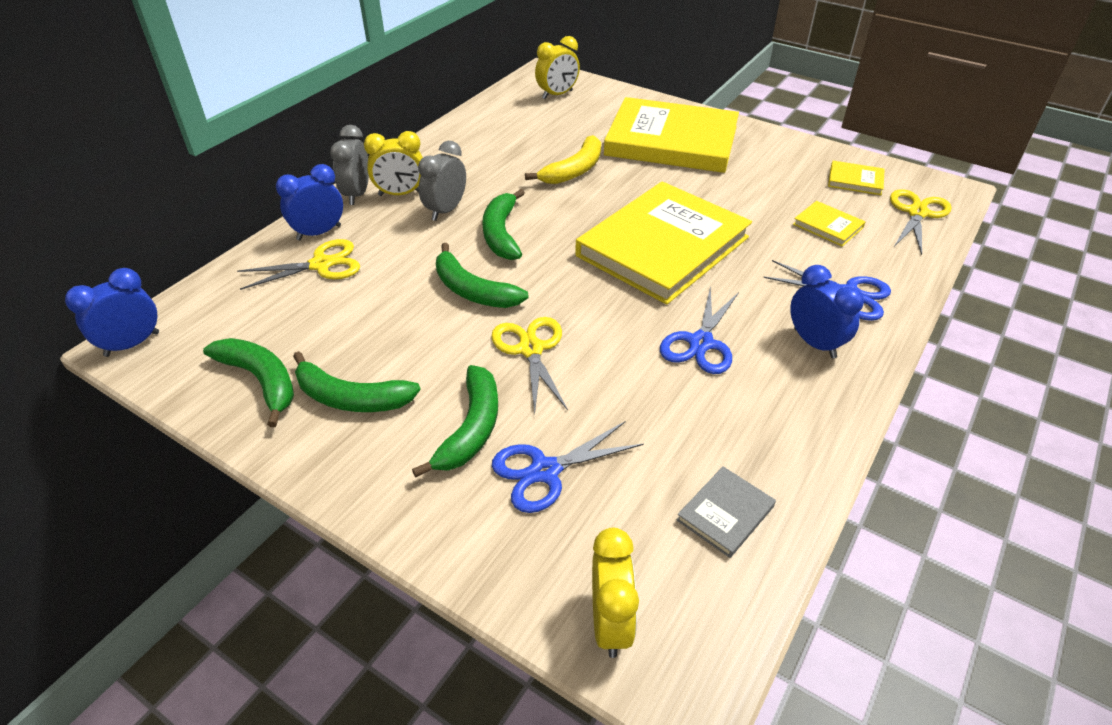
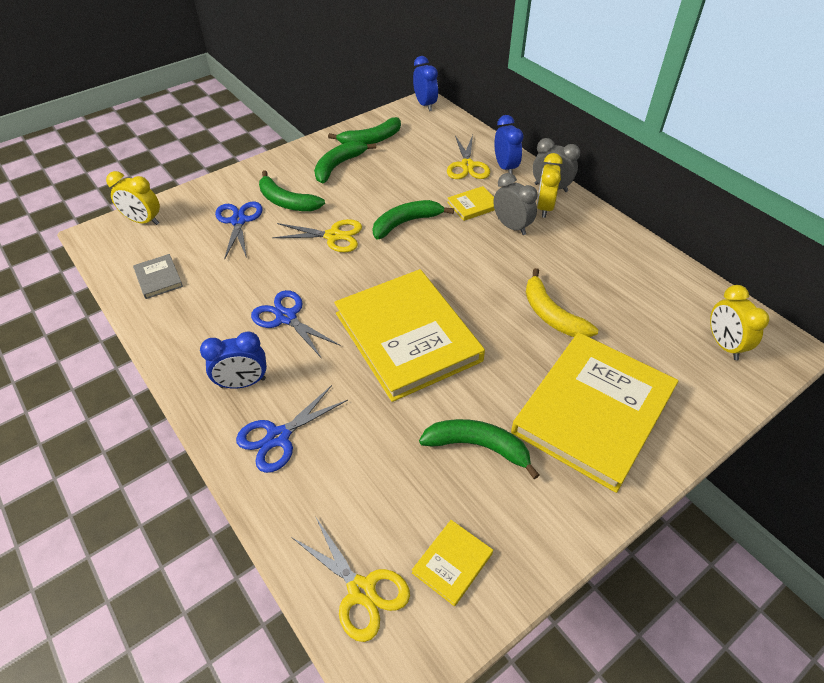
camera: 110 degrees right, 5 degrees up
(501, 234) = (467, 249): green banana -> green banana (477, 446)
(828, 226) = (379, 479): yellow book -> yellow book (473, 205)

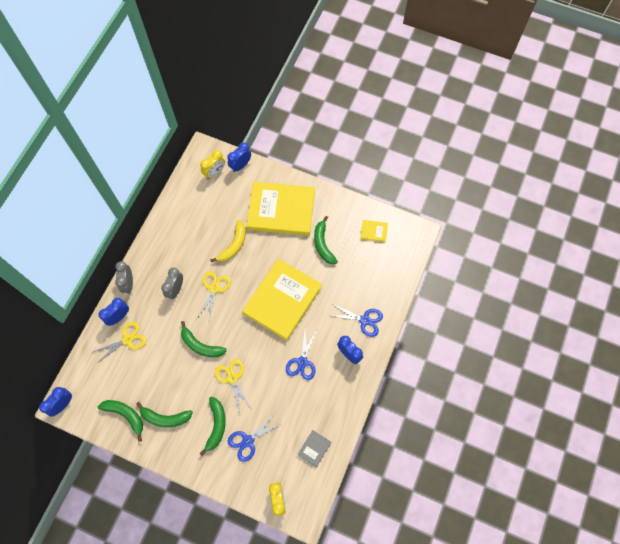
camera: 120 degrees left, 20 degrees up
(361, 591) = (401, 254): yellow scissors -> yellow scissors (214, 288)
(473, 205) = (166, 318): yellow book -> none
(544, 208) = (150, 279): yellow clock -> none
(730, 390) = (240, 165): none -> blue clock

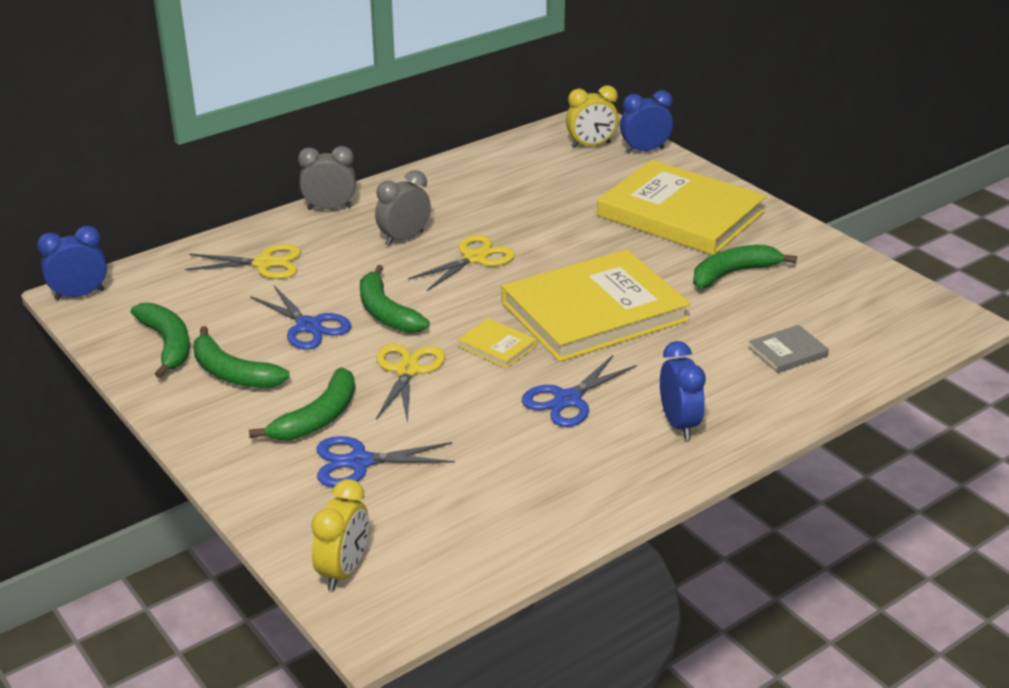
camera: 30 degrees right, 35 degrees down
(119, 317) = (277, 236): blue clock -> none
(128, 283) = (329, 208): grey clock -> grey clock turned 60 degrees clockwise
(234, 245) = (555, 224): yellow banana -> none
(314, 448) = (490, 527): grey book -> grey book (787, 352)
(323, 244) = (733, 273): green banana -> green banana turned 45 degrees clockwise
(364, 320) = (749, 392): blue scissors -> blue scissors (309, 326)
(373, 231) = (854, 290): yellow book -> yellow book (497, 346)

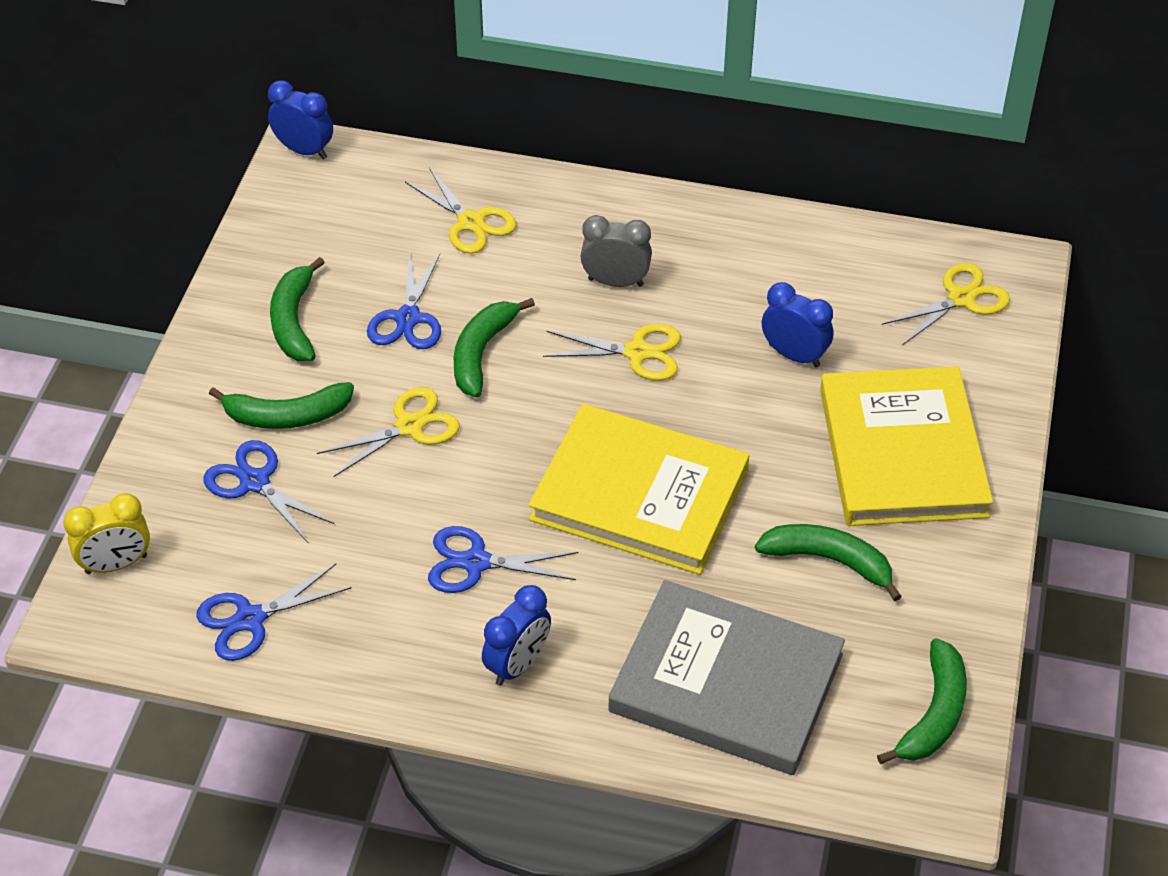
camera: 50 degrees right, 15 degrees up
(167, 344) = (293, 253): green banana -> green banana (934, 713)
(329, 208) = (609, 197): grey clock -> none
(489, 526) = (249, 619): none -> blue scissors
(497, 346) = (509, 461): yellow book -> none
(591, 145) = (961, 298): yellow clock -> yellow scissors
(644, 150) = (1004, 346): blue clock -> blue clock (794, 355)
(787, 352) = (726, 683): grey book -> grey book, size x2.50

